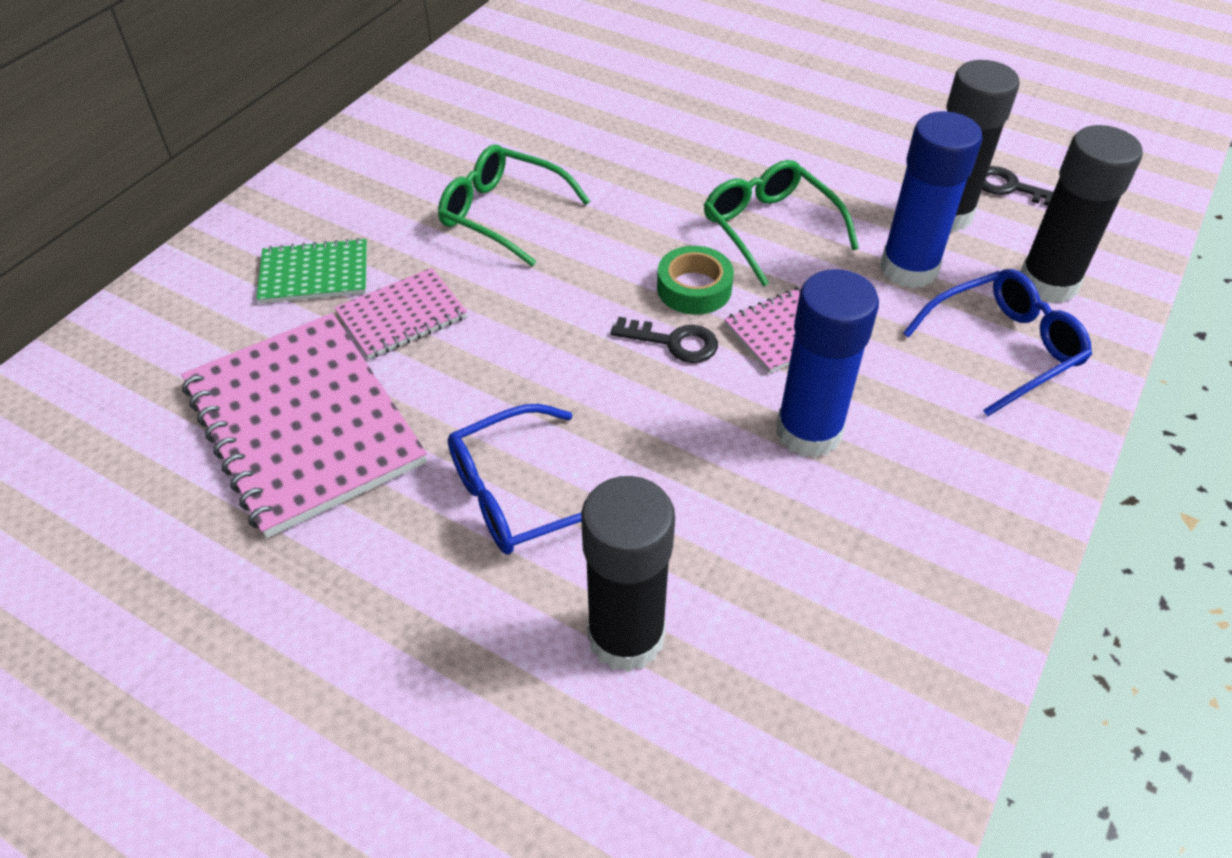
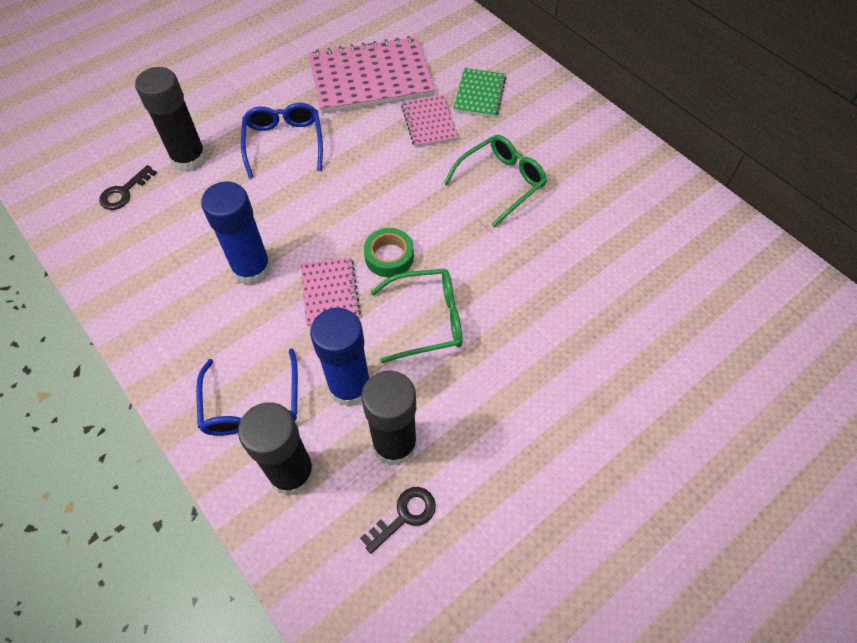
camera: 110 degrees right, 10 degrees up
(673, 342) = (350, 232): black key -> black key (124, 192)

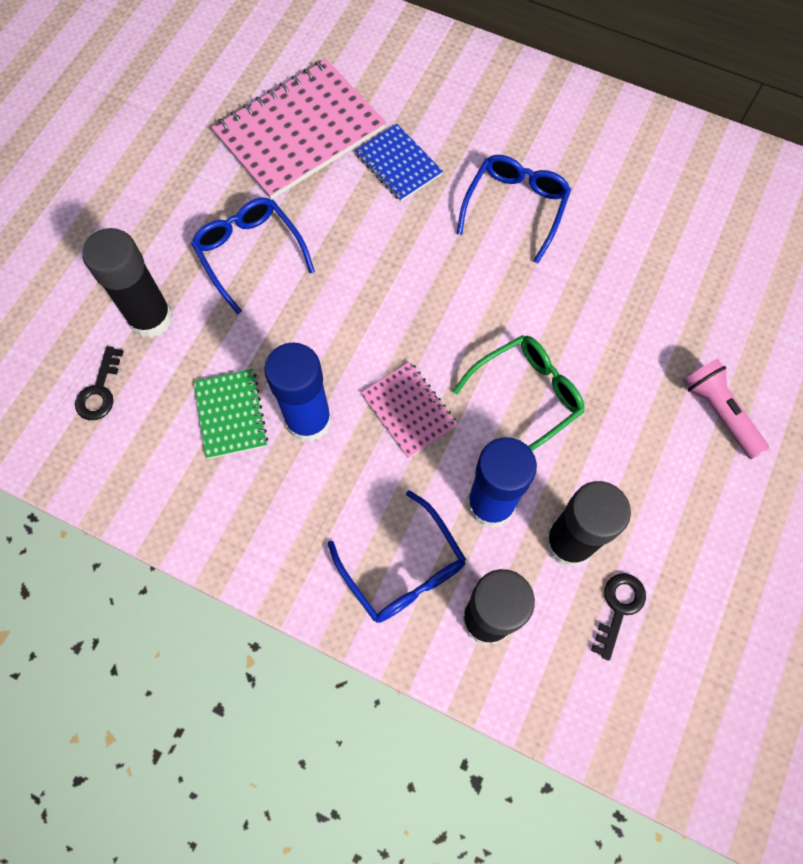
camera: 25 degrees left, 10 degrees up
(389, 257) = (447, 343): green tape -> none
(429, 122) = (398, 164): pink notebook -> blue notebook
(479, 94) = (434, 107): green notebook -> green notebook (231, 414)
(501, 182) = (515, 208): green glasses -> blue glasses
(583, 398) = (719, 412): none -> pink flashlight

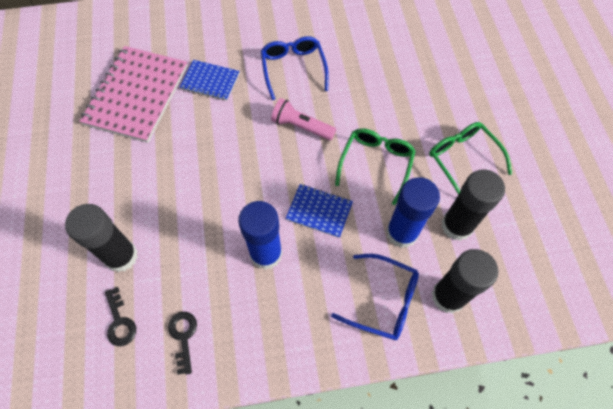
camera: 35 degrees left, 5 degrees down
(231, 414) = (216, 281): green notebook -> none
(250, 253) = (157, 181): blue glasses -> none
(409, 410) = (319, 211): pink notebook -> blue notebook
(618, 608) = (507, 243): black key -> black key (183, 337)
(648, 464) = (463, 159): none -> green glasses
(719, 412) = (475, 112): pink flashlight -> pink flashlight (301, 126)

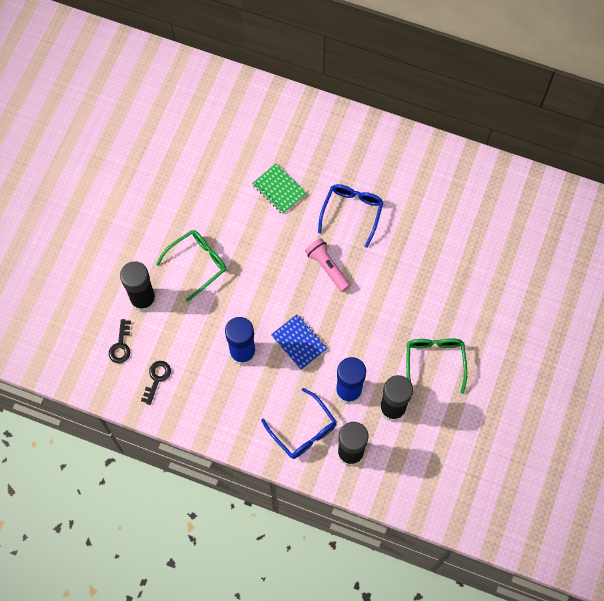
camera: 30 degrees right, 5 degrees up
(137, 95) = (216, 172): pink notebook -> none
(210, 81) = (279, 189): blue notebook -> green notebook
(376, 164) = (365, 329): green glasses -> green glasses (197, 264)

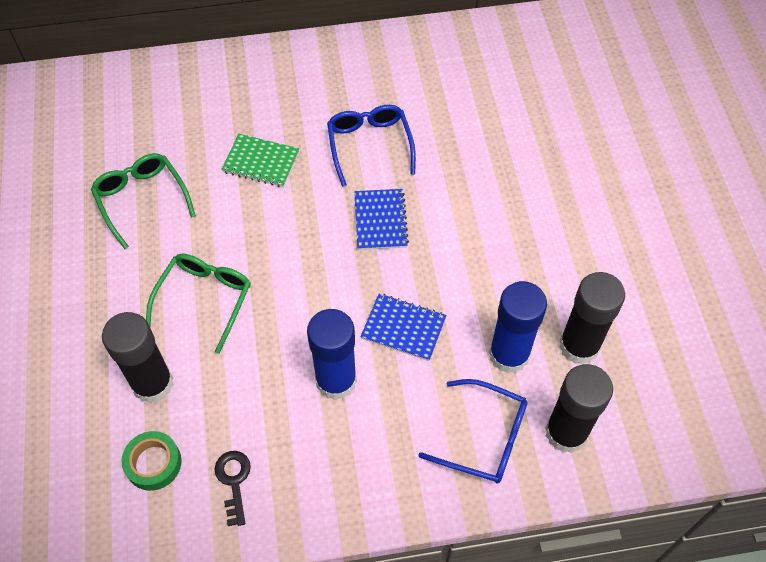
camera: 30 degrees left, 10 degrees down
(121, 345) = (153, 463): black key -> green tape
(327, 267) = (380, 220): pink flashlight -> blue notebook
(434, 362) = (589, 263): green glasses -> green glasses (142, 200)

